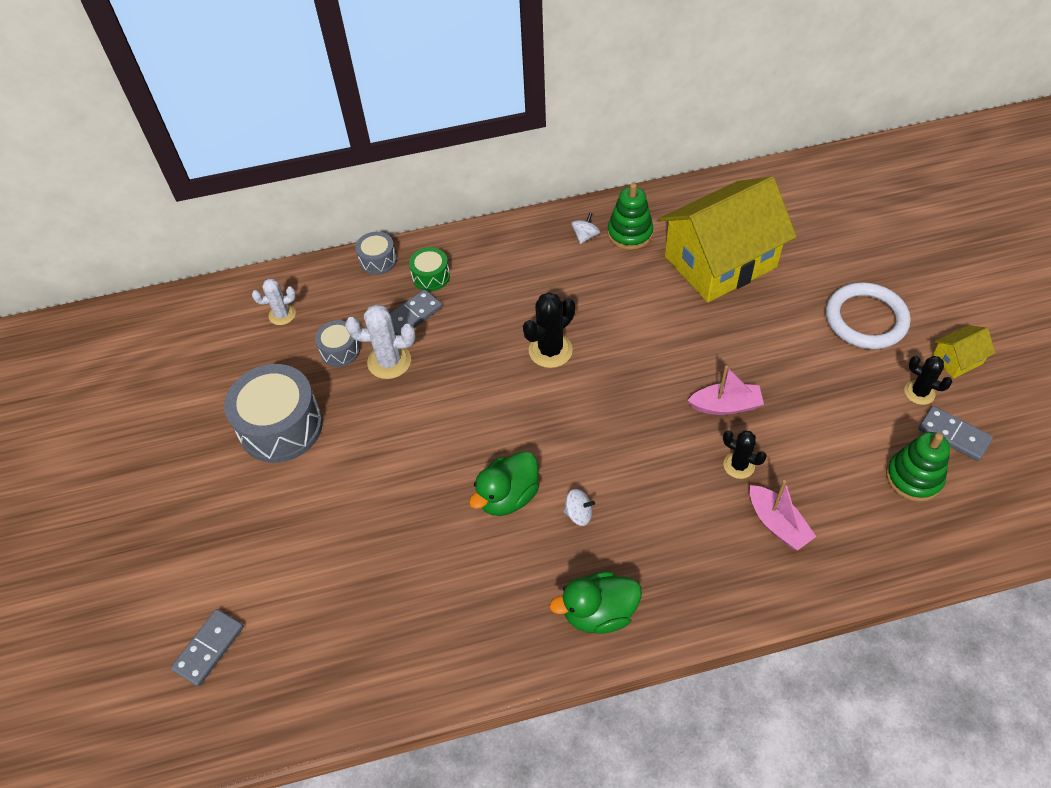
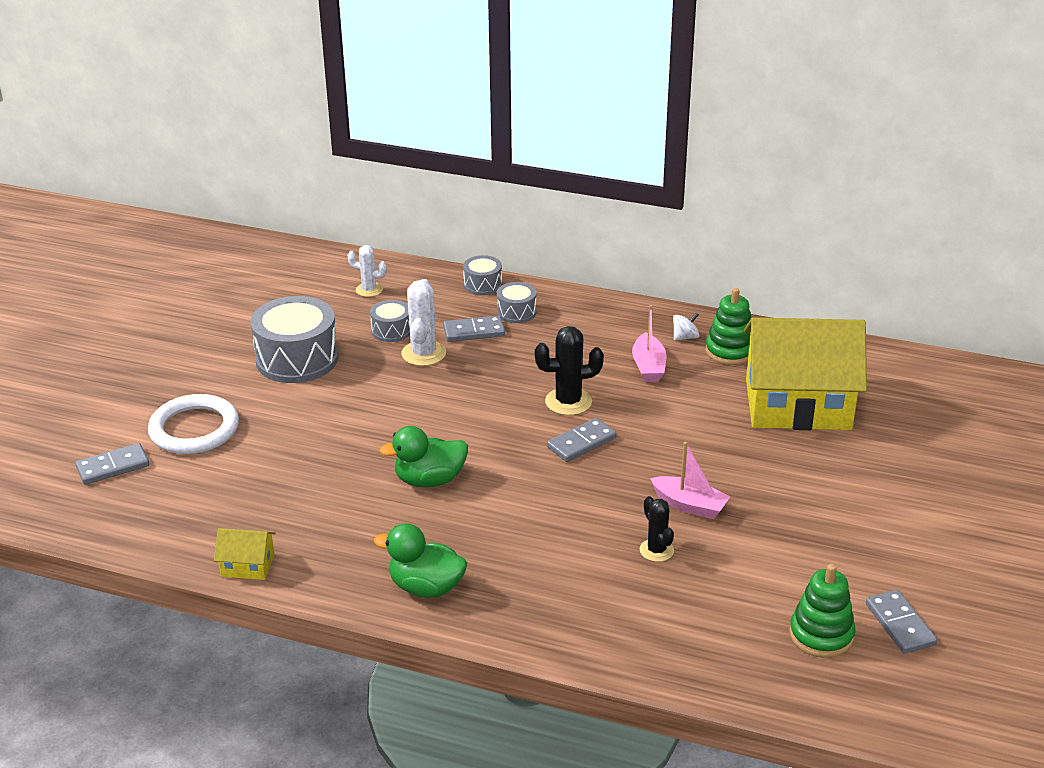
camera: 30 degrees right, 20 degrees down
(389, 361) = (423, 353): white cactus -> white cactus turned 60 degrees clockwise
(431, 276) = (516, 312): green drum -> grey drum
(578, 514) = (477, 517): white spinning top -> none
(595, 388) = (581, 443): none -> grey domino
(777, 524) = (648, 605): pink boat -> pink boat (648, 366)
(865, 319) = (903, 504): white ring -> white ring (194, 429)
(919, 392) = (898, 579): black cactus -> none
(957, 360) = (969, 573): yellow house -> yellow house (248, 565)

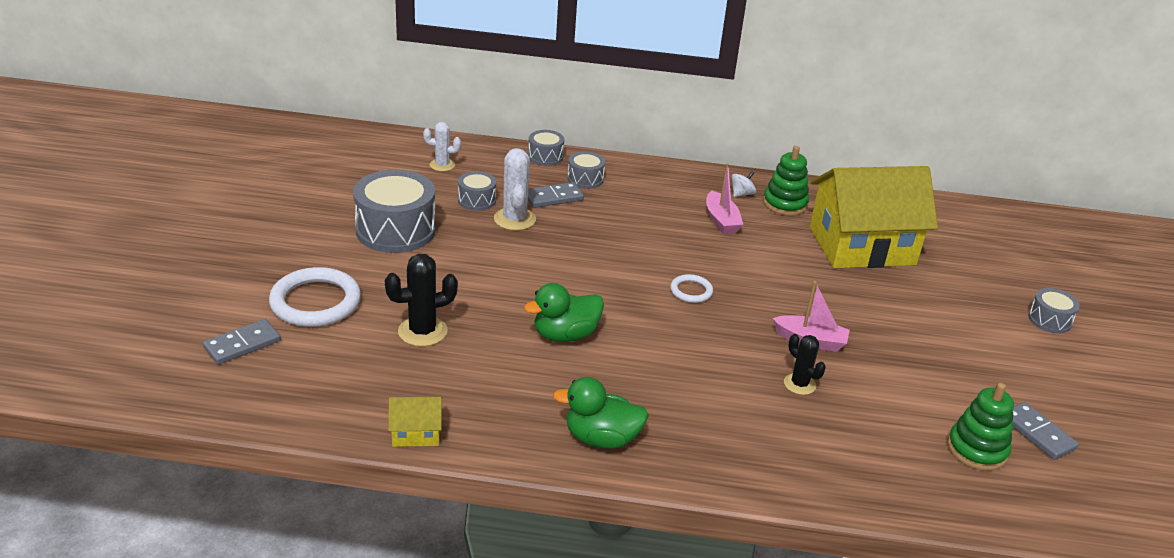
camera: 15 degrees left, 0 degrees up
(568, 402) = (664, 255): black cactus -> black cactus (422, 331)
(581, 443) = (691, 291): grey domino -> white ring
(981, 503) = (1049, 320): none -> grey drum

